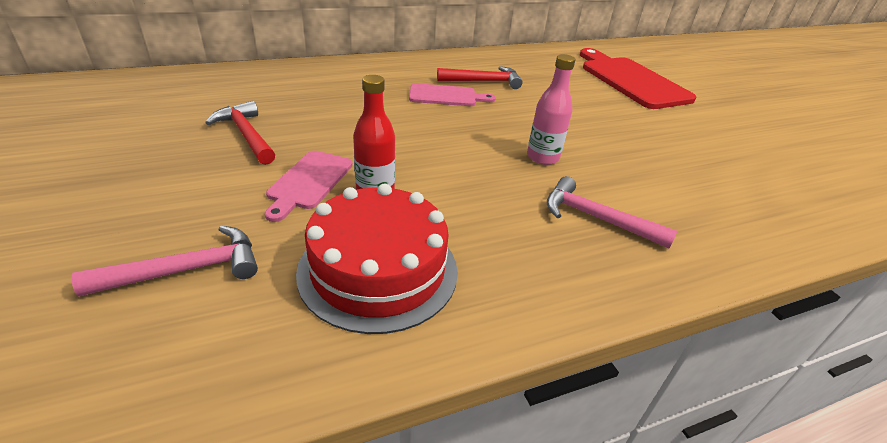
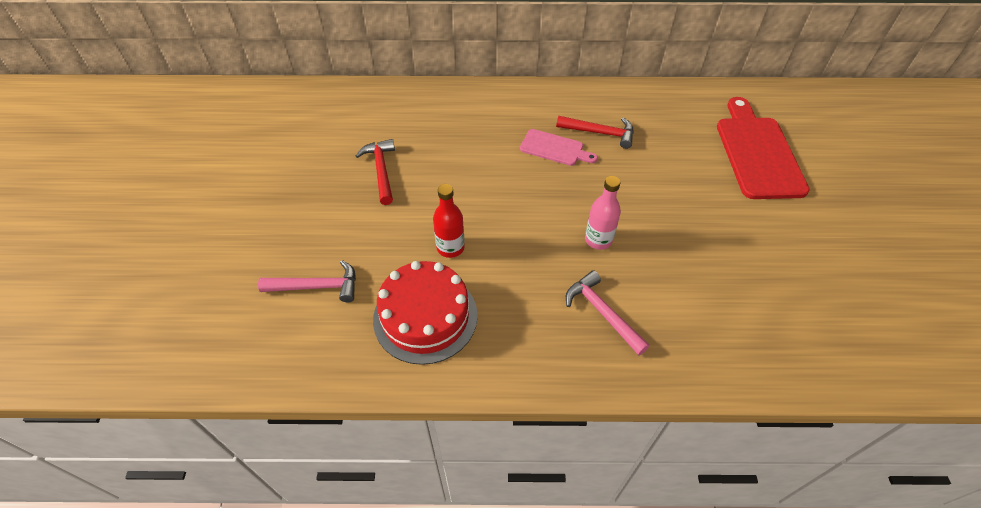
camera: 25 degrees right, 15 degrees up
(309, 182) = (409, 228): pink cutting board -> none

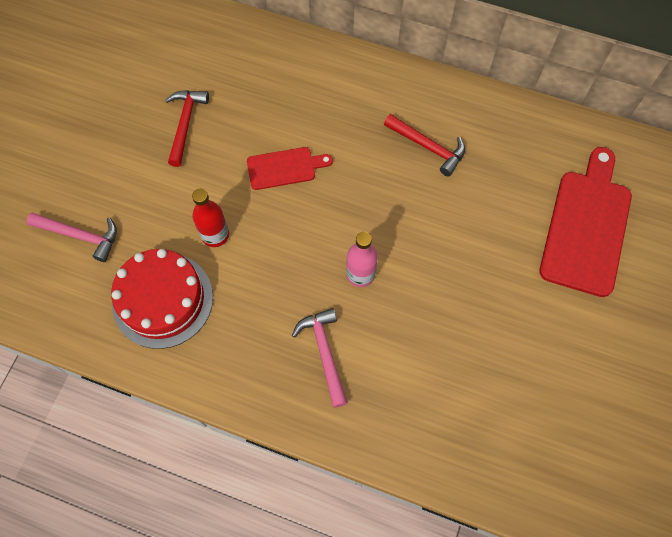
camera: 20 degrees right, 15 degrees up
(487, 179) = (284, 168): none -> red cutting board
(554, 148) = (370, 152): pink cutting board -> none

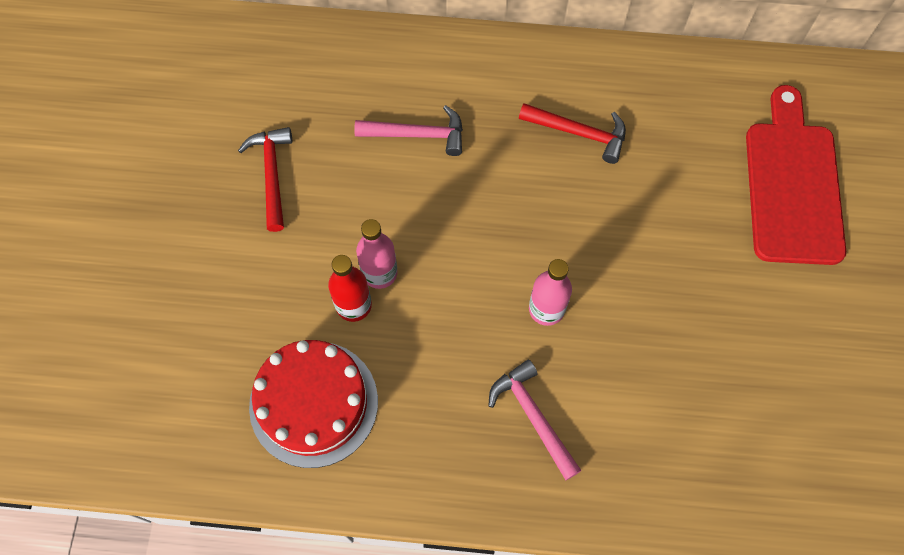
camera: 15 degrees left, 0 degrees up
(80, 236) = (182, 349): pink hammer -> pink hammer (417, 135)
(242, 216) = (379, 273): none -> pink bottle
(284, 168) = (413, 200): red cutting board -> none

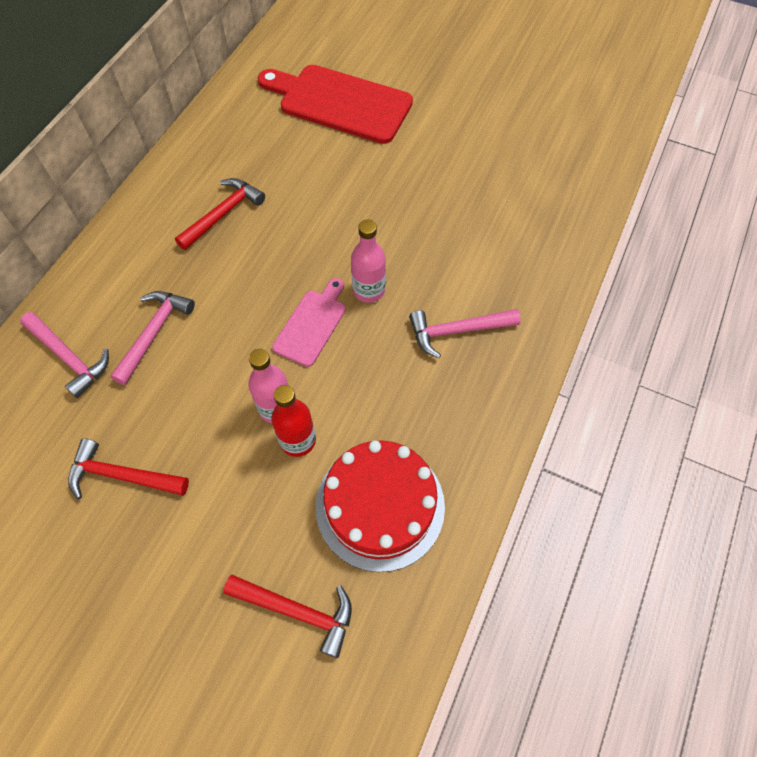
camera: 70 degrees left, 5 degrees down
(197, 366) = (297, 611): none -> red hammer
(366, 79) = (69, 357): none -> pink hammer
(483, 269) = (311, 324): none -> pink cutting board

